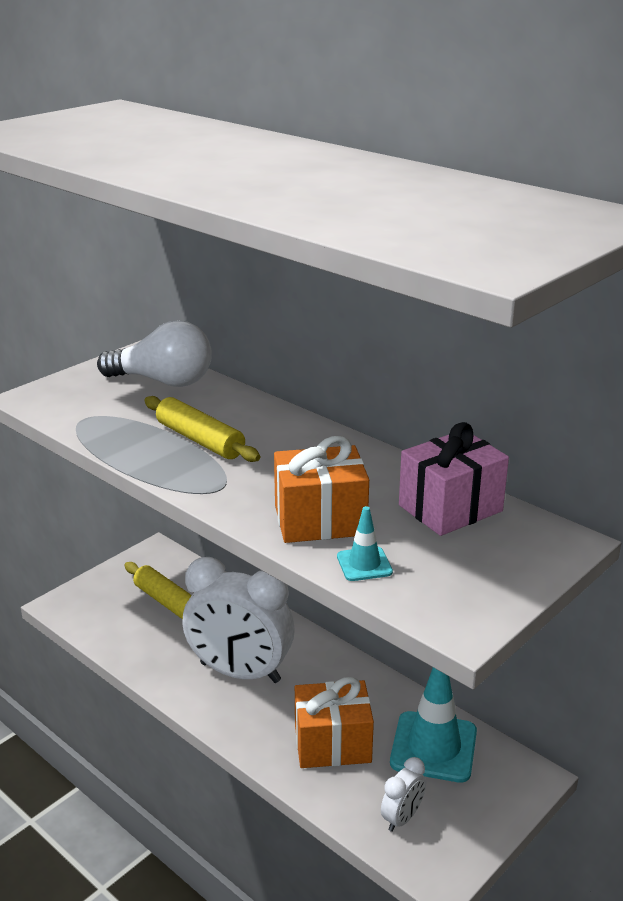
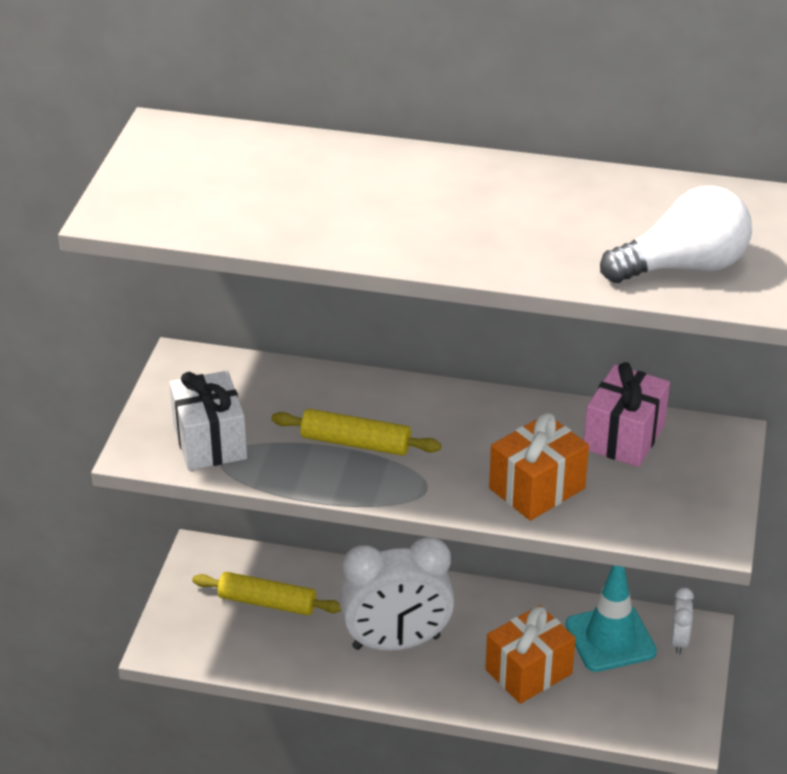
camera: 30 degrees left, 10 degrees up
(90, 406) = (209, 441): none -> white gift
(163, 381) = (246, 385): white light bulb -> white light bulb (683, 267)
(364, 564) = (606, 516): turquoise traffic cone -> none
(402, 818) = (629, 707): white clock -> white clock (679, 641)

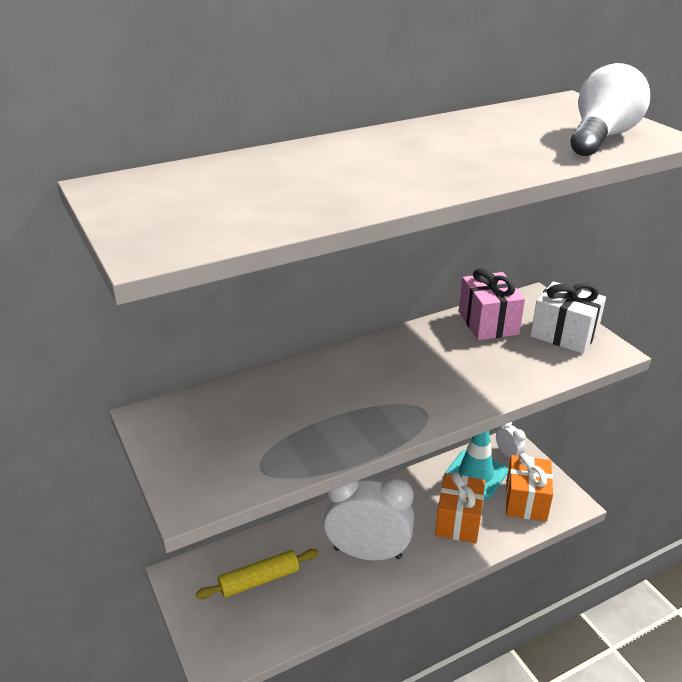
camera: 40 degrees left, 5 degrees down
(209, 441) = (238, 462): white gift -> white gift (564, 334)
(355, 443) = (343, 407): yellow rolling pin -> none
(396, 642) = (367, 553): white clock -> white clock turned 120 degrees counterclockwise
(537, 488) = (486, 375): orange gift -> orange gift (526, 501)

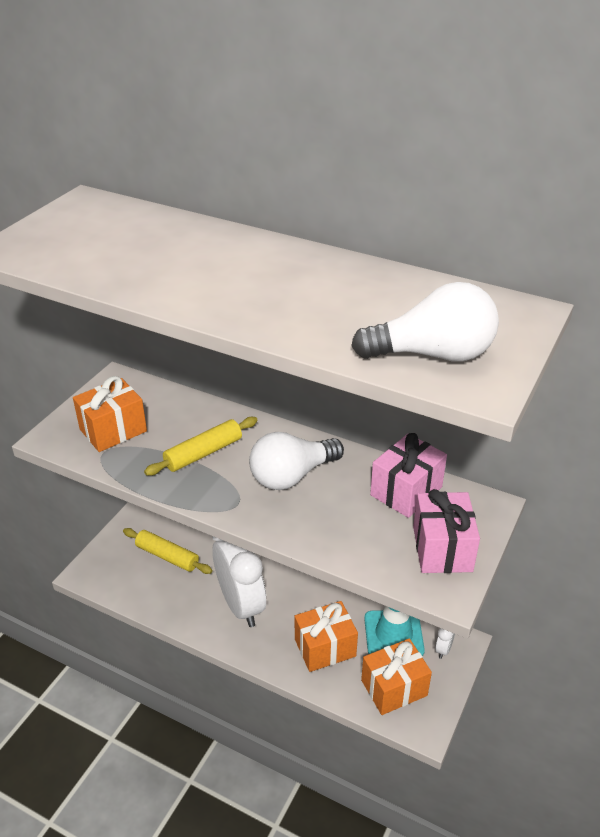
camera: 55 degrees right, 5 degrees up
(232, 449) = (113, 430): none -> orange gift
(335, 404) = (203, 453): none -> yellow rolling pin
(417, 368) = (292, 476): none -> white light bulb
(564, 334) = (442, 548): white gift -> pink gift

